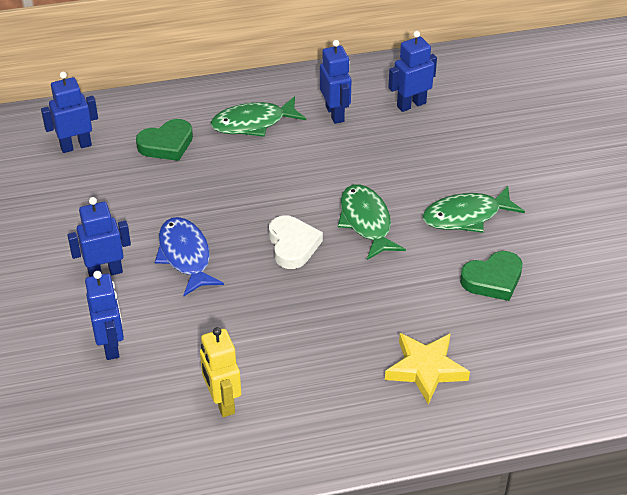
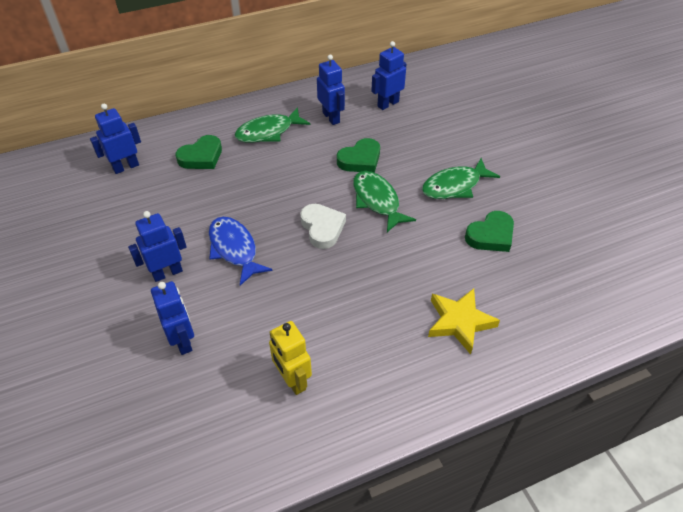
camera: 10 degrees left, 5 degrees up
(358, 171) = (360, 160): none -> green heart

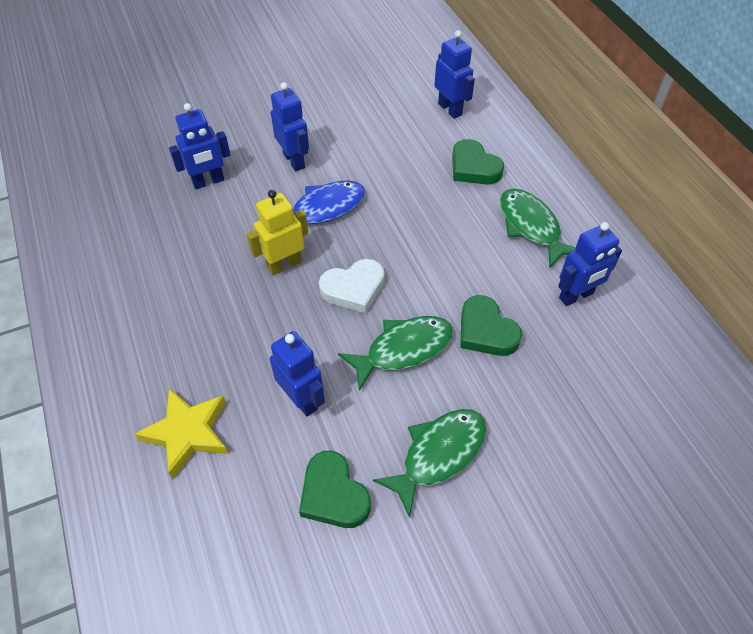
camera: 90 degrees right, 5 degrees up
(292, 380) = (145, 267): yellow robot -> yellow robot (284, 264)
(388, 104) = (627, 371): blue robot -> blue robot (302, 399)
(454, 186) = (438, 454): green fish -> green fish turned 75 degrees clockwise

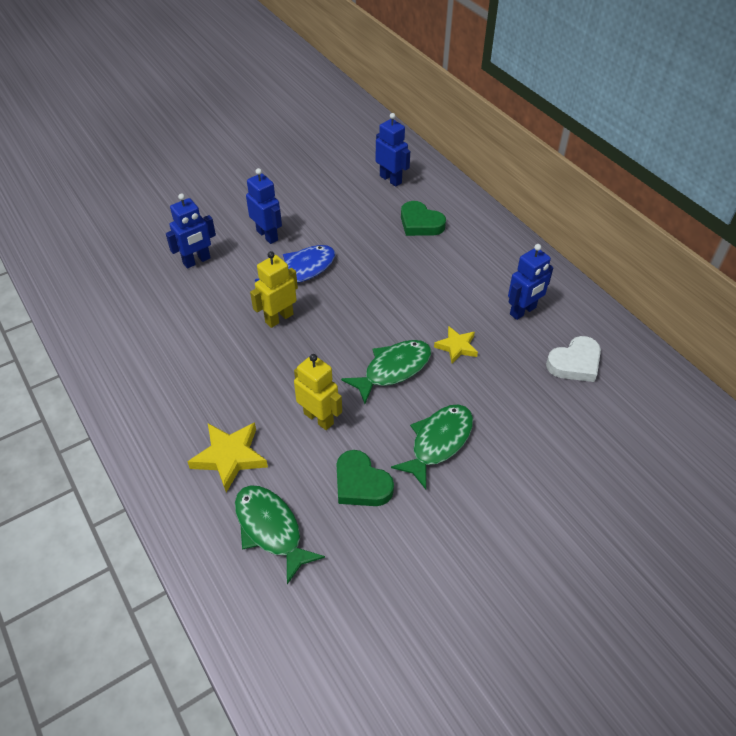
camera: 10 degrees left, 5 degrees down
(302, 399) = (319, 418): blue robot -> yellow robot
(353, 289) = (342, 329): white heart -> white heart (575, 363)
(486, 331) = (456, 347): green heart -> yellow star
(531, 227) = (476, 263): green fish -> green fish (271, 529)

